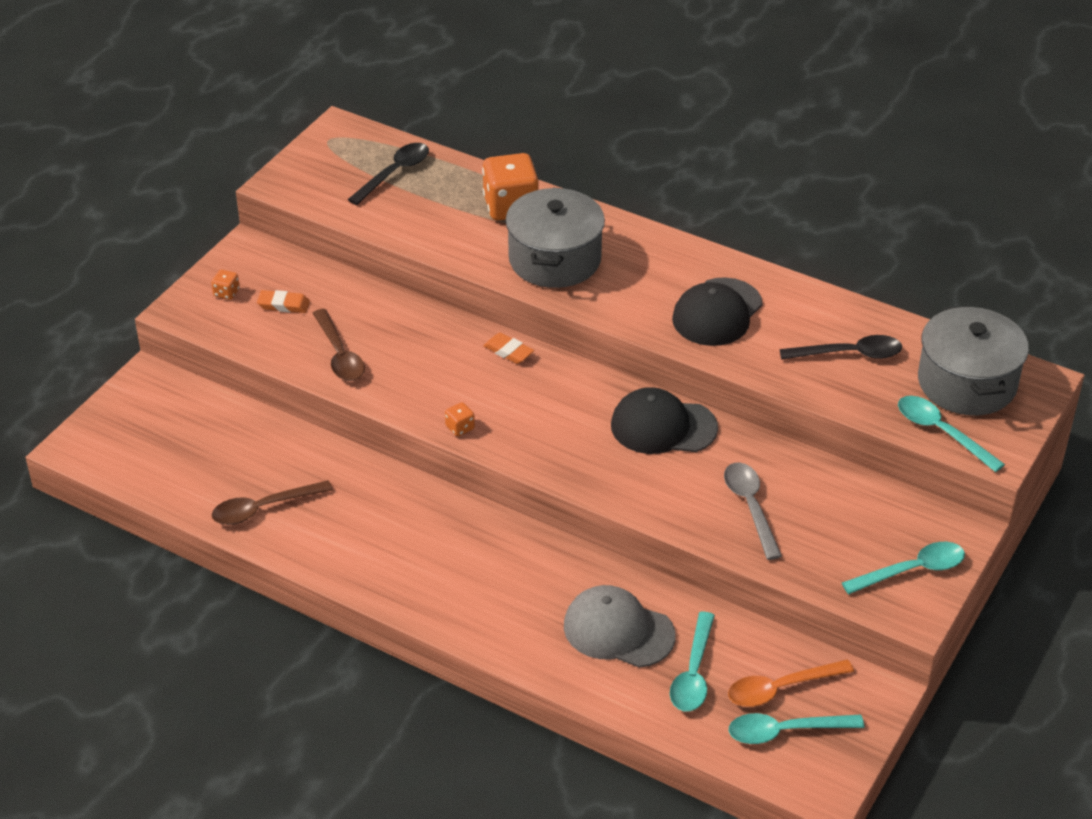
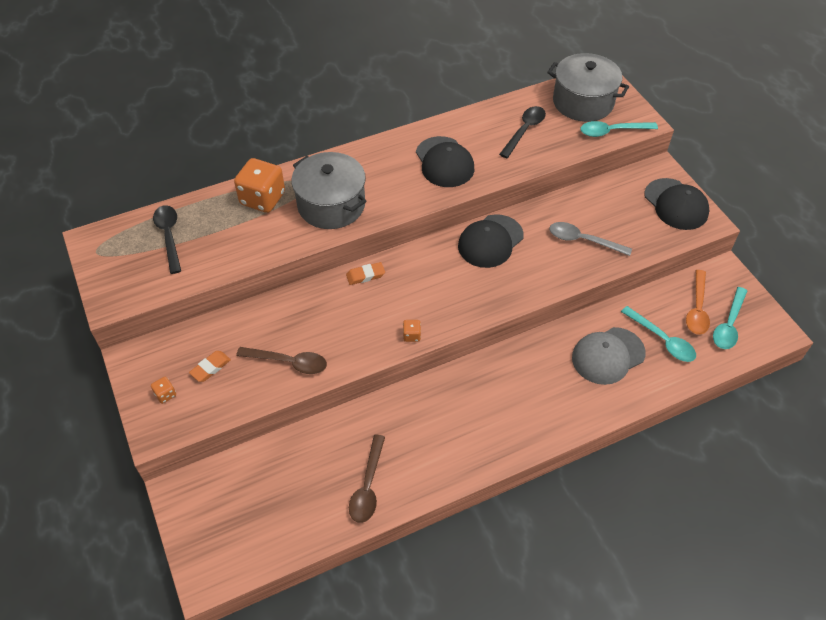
camera: 55 degrees left, 10 degrees up
(912, 570) = (676, 204): turquoise spoon -> black cap

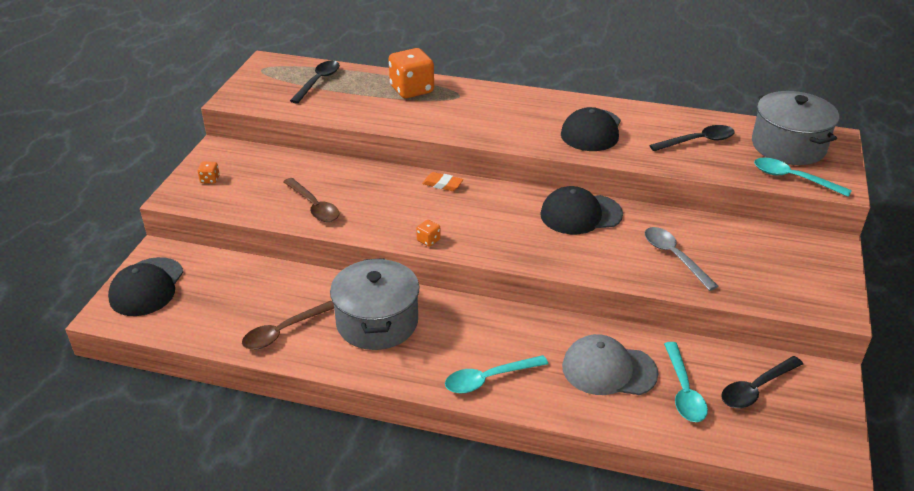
camera: 40 degrees right, 15 degrees down
(210, 368) = (258, 180): orange eraser -> none
(331, 205) = (459, 115): grey pot -> grey pot (377, 322)
(676, 204) = (816, 279): black cap -> black cap (147, 287)
(697, 309) = (756, 389): orange spoon -> black spoon
(728, 325) = (779, 422): turquoise spoon -> turquoise spoon (488, 379)

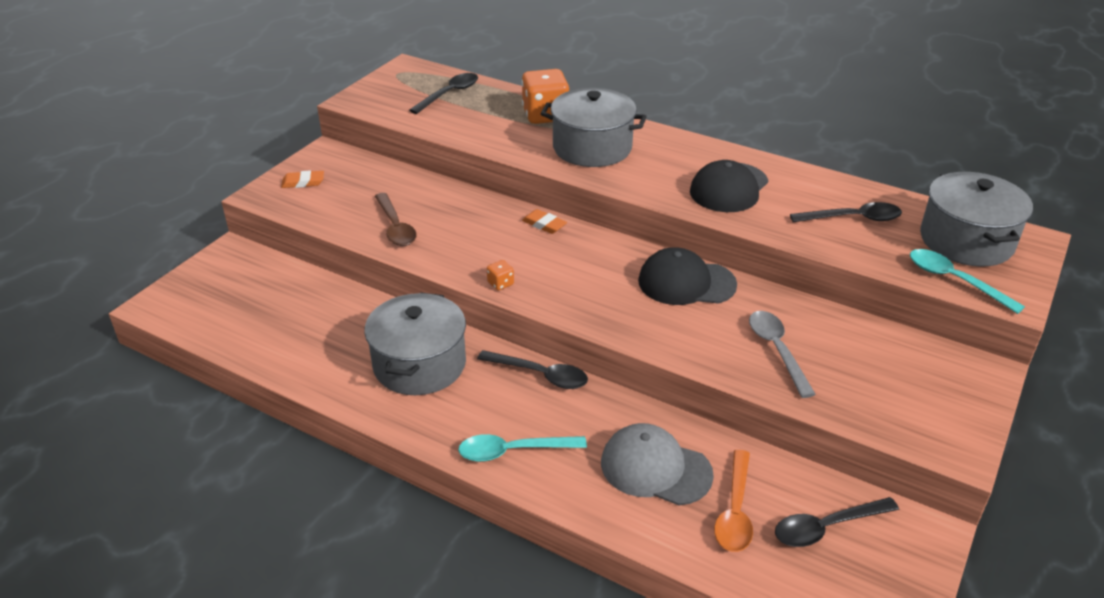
camera: 15 degrees right, 0 degrees up
(147, 287) = (204, 285): black cap -> none
(210, 179) = (303, 182): orange dice -> orange eraser
(283, 331) = (317, 356): brown spoon -> none
(464, 112) = (592, 148): none -> grey pot
(483, 312) = (540, 375): none -> black spoon
(683, 391) = (735, 511): turquoise spoon -> orange spoon

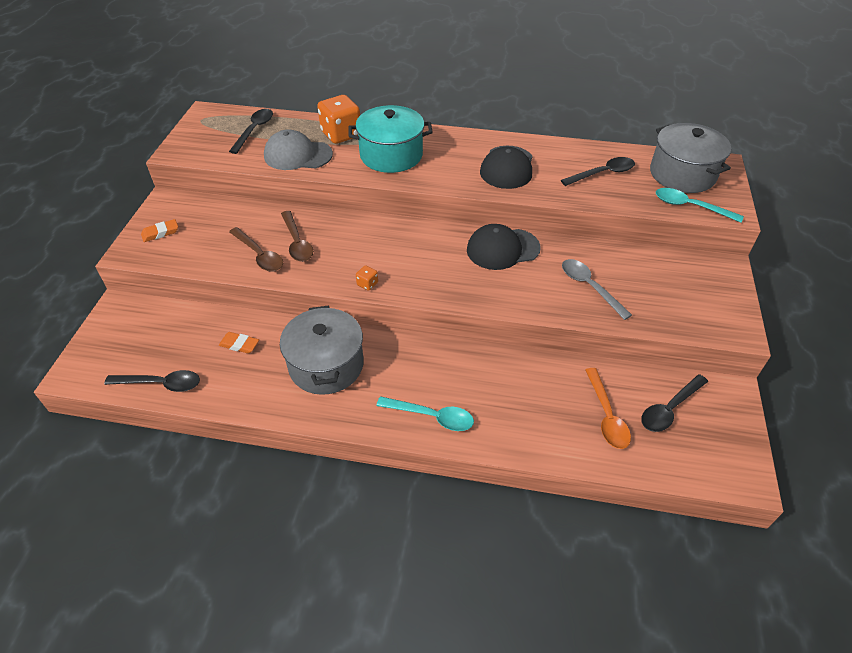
camera: 20 degrees left, 10 degrees up
(444, 223) = (297, 242): none -> brown spoon
(513, 451) = (432, 417): turquoise spoon -> turquoise spoon turned 135 degrees counterclockwise
(540, 375) = (422, 348): black spoon -> black spoon (161, 384)
(544, 224) = (376, 226): orange eraser -> orange eraser (239, 345)
(592, 148) = (391, 155): grey pot -> turquoise pot
(655, 468) = (538, 399): grey cap -> grey cap (298, 155)

